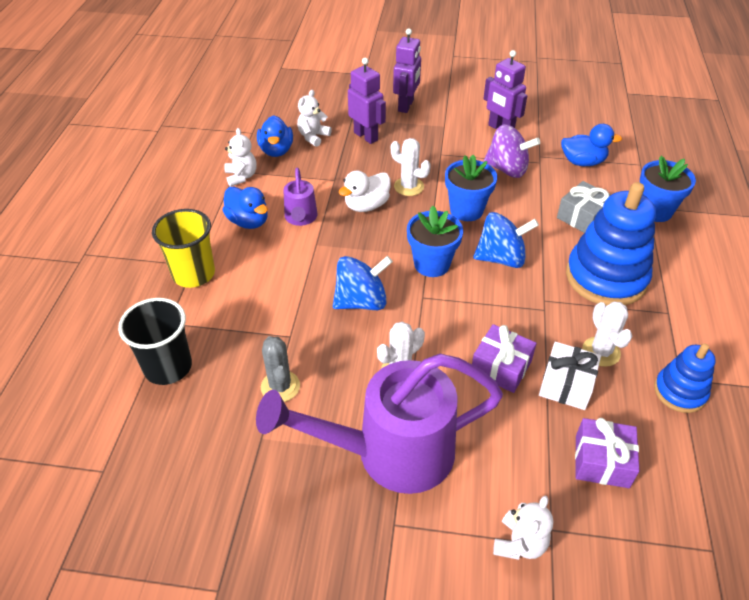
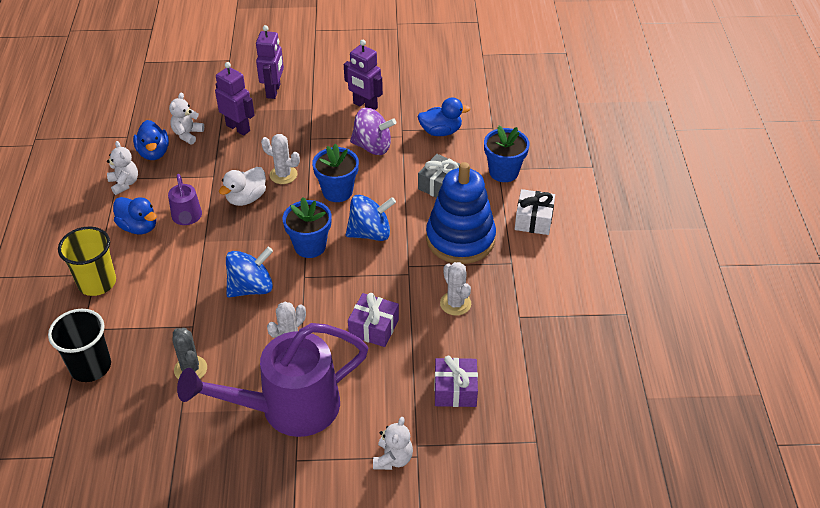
camera: 10 degrees left, 0 degrees up
(566, 384) = (427, 334): white gift -> white gift (533, 220)
(680, 392) = (517, 327): blue stacking toy -> none

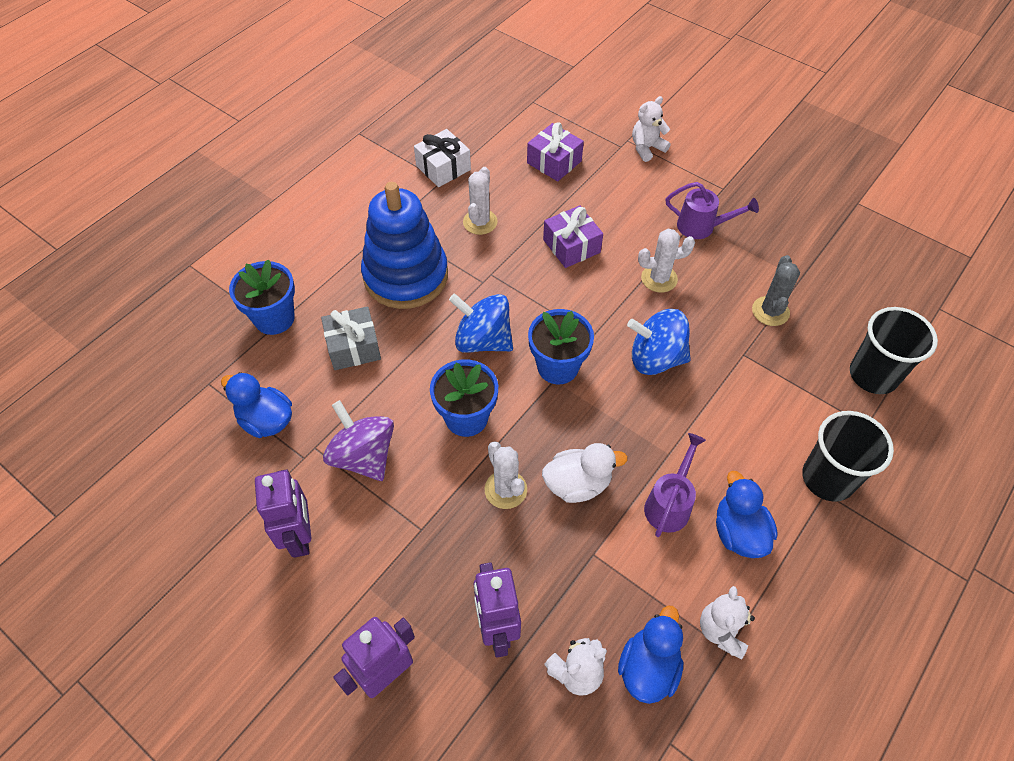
camera: 140 degrees left, 10 degrees up
(97, 282) = (828, 478): yellow cup -> black cup
(288, 408) = (701, 227): purple watering can -> purple watering can, size x0.47
(533, 220) = (318, 249): white gift -> white gift (443, 168)

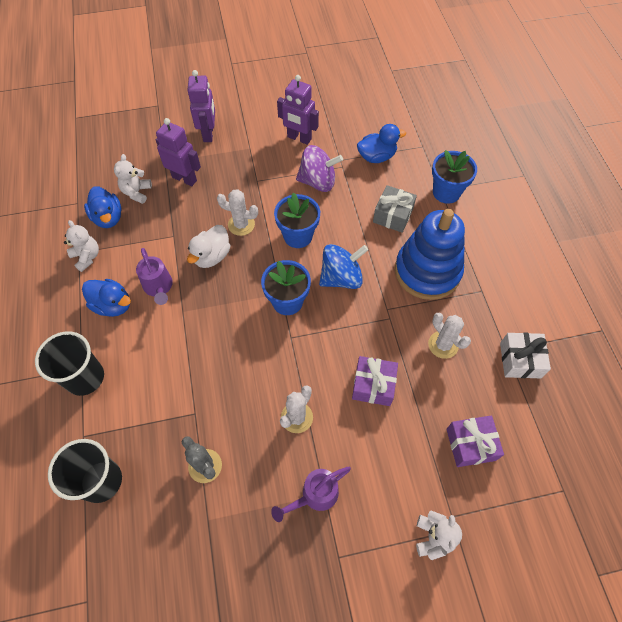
camera: 130 degrees right, 5 degrees up
(656, 358) = (242, 358): blue spinning top -> none

